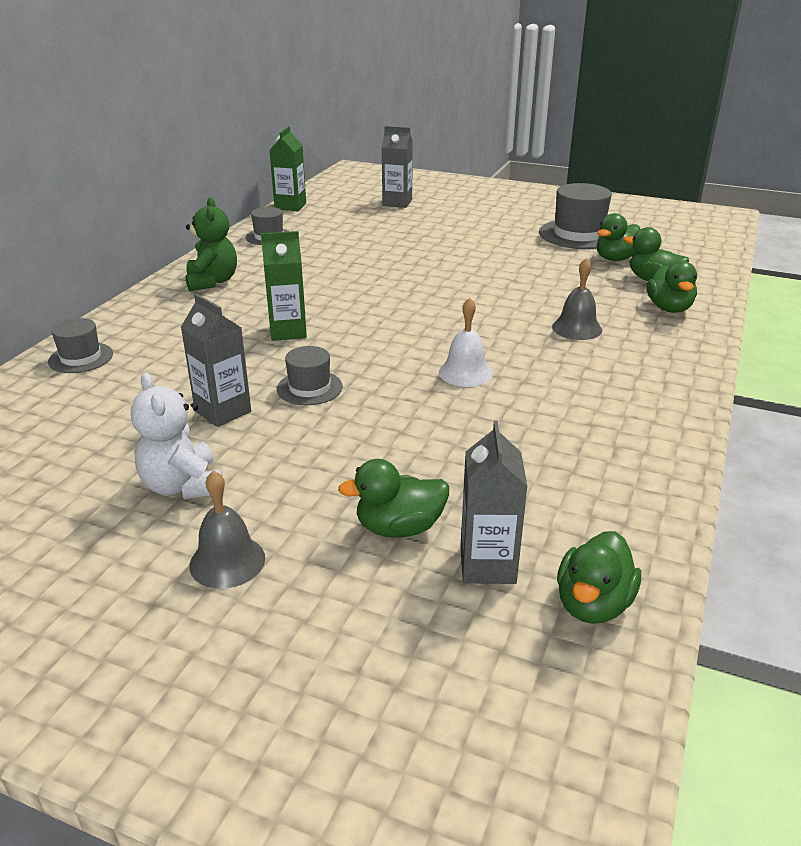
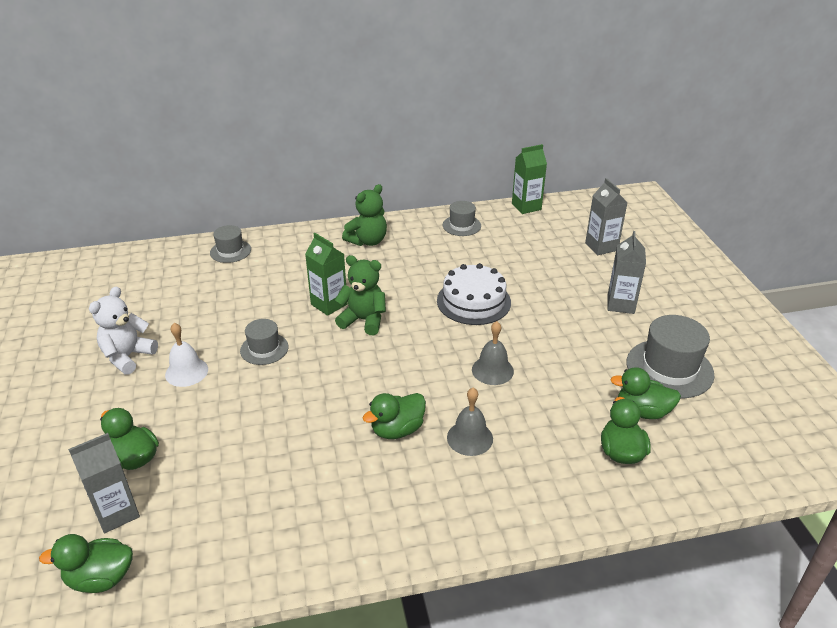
camera: 55 degrees right, 5 degrees up
(223, 411) = (211, 330): grey carton -> grey carton (620, 304)
(227, 561) = (70, 407): grey bell -> grey bell (492, 370)
(343, 323) = (363, 320): none -> green teddy bear
(393, 268) = (473, 301): none -> white cake
(465, 373) = (342, 407): white bell -> white bell (186, 372)
(669, 308) = (570, 482): green duck -> green duck (397, 430)

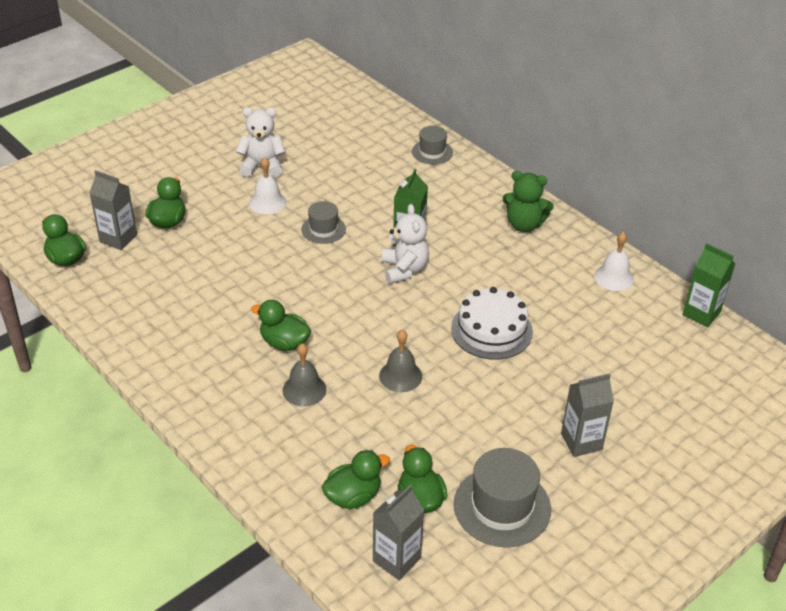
camera: 60 degrees right, 5 degrees up
(363, 320) = (404, 269): green teddy bear -> white teddy bear
(461, 225) = (613, 277): grey hat -> white bell
(601, 247) = (679, 398): grey carton -> grey carton (396, 559)

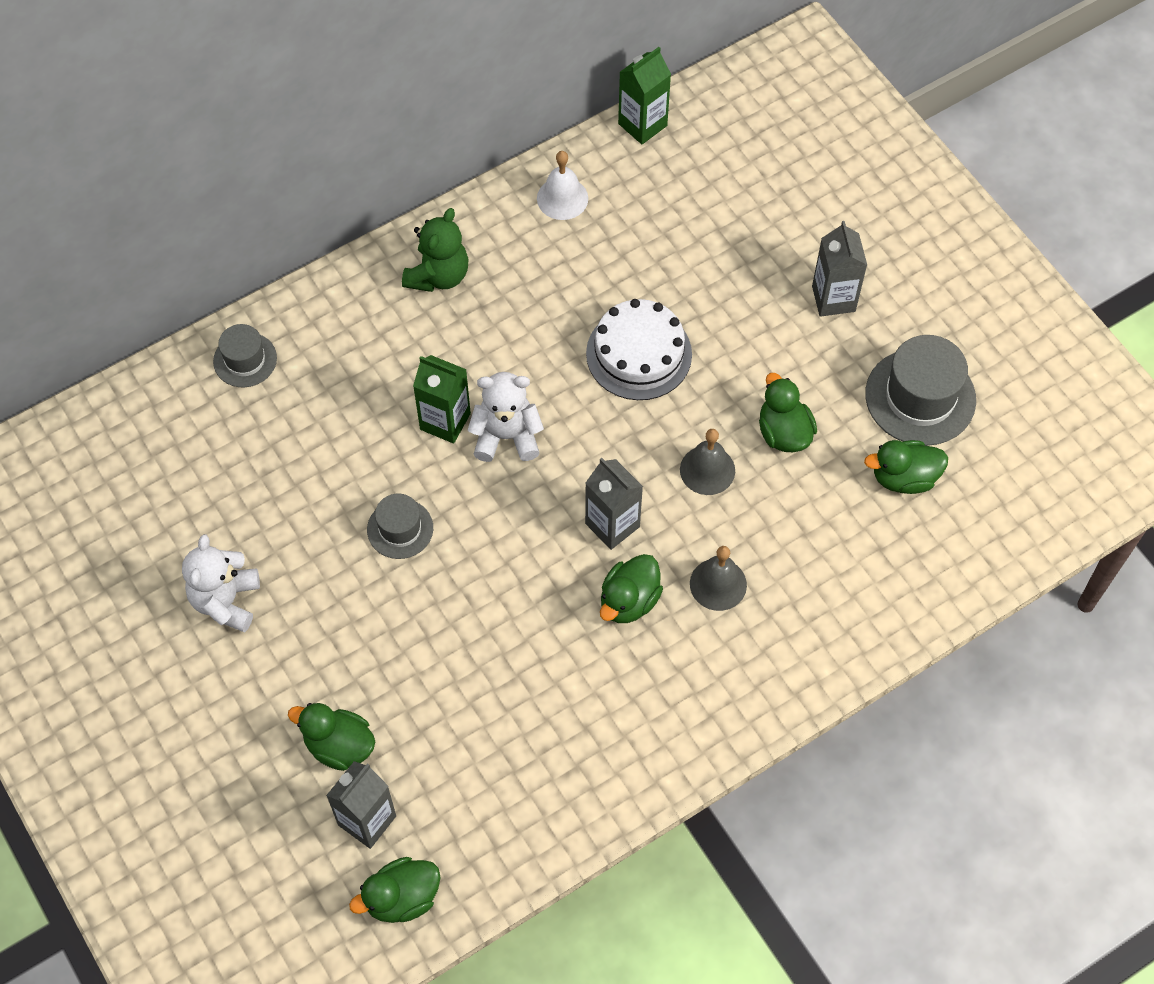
camera: 80 degrees left, 20 degrees up
(267, 202) = (320, 600): white bell -> none
(353, 496) = (894, 547): green duck -> green duck (784, 432)
(396, 559) = (985, 514): grey carton -> grey carton (612, 525)

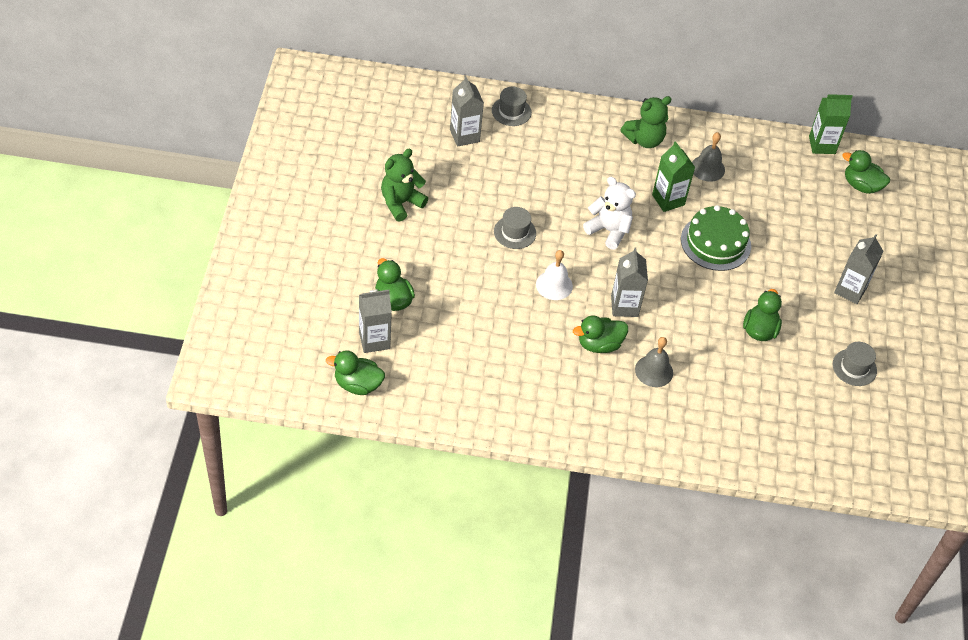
camera: 35 degrees right, 10 degrees down
(218, 440) = (464, 136): none -> grey carton
(226, 601) = (401, 203): white teddy bear -> green teddy bear
(445, 421) = (584, 203): green carton -> green carton (668, 200)
(562, 198) = (744, 149): white bell -> white bell (554, 285)
(639, 354) = (715, 242): white cake -> green cake
(707, 470) = (700, 318): grey bell -> grey bell (707, 168)
(904, 478) = (806, 397): green duck -> green duck (861, 185)
(920, 397) = (854, 367): grey hat -> grey hat, size x0.58

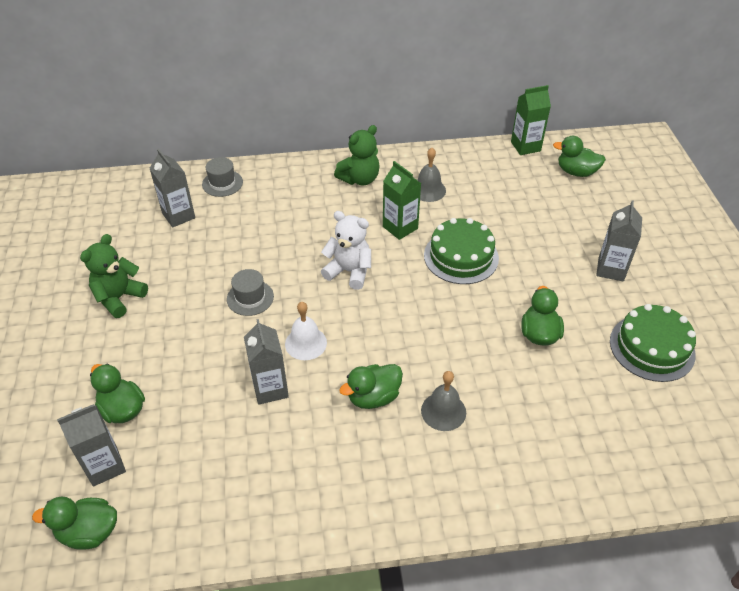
camera: 10 degrees left, 5 degrees down
(624, 306) = (388, 346): grey carton -> grey carton (270, 389)
(854, 367) = (652, 347): grey hat -> green cake

